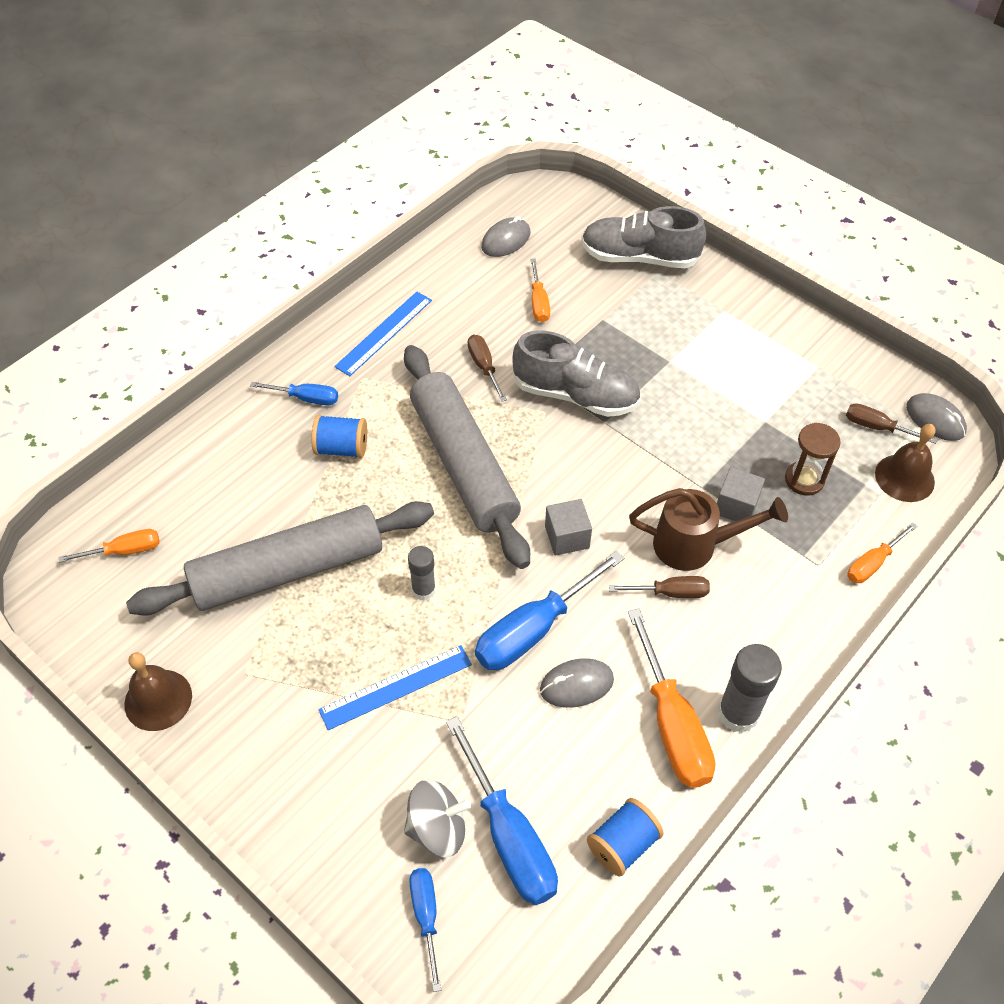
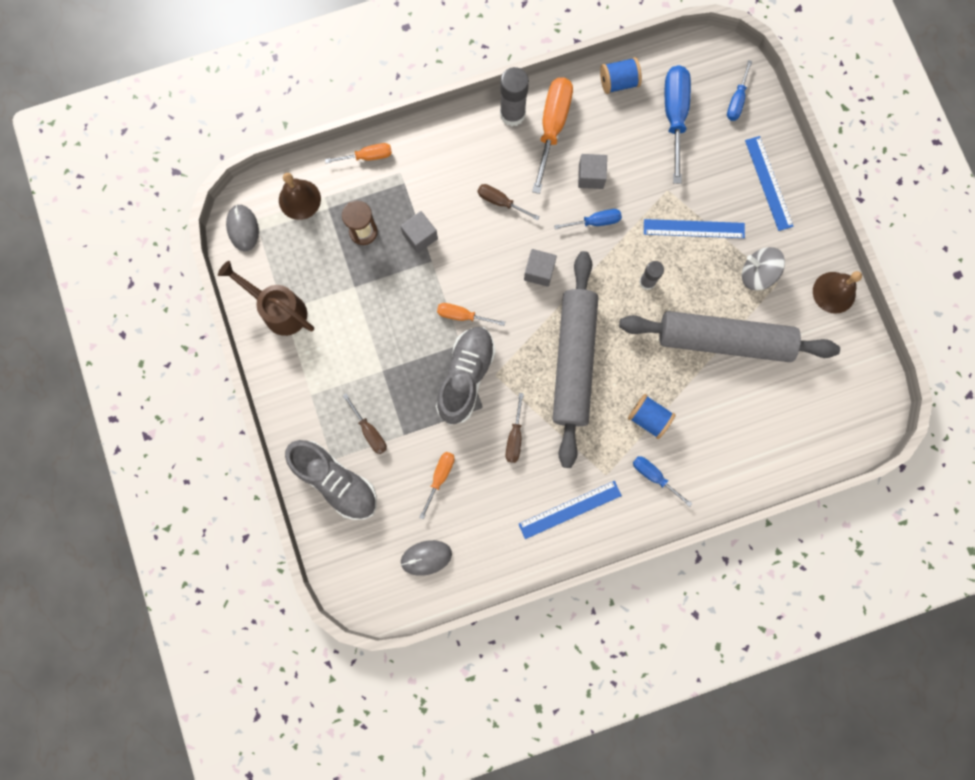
camera: 150 degrees left, 25 degrees up
(124, 551) = (823, 410): orange screwdriver -> orange screwdriver (462, 316)
(316, 807) = (768, 183): none -> blue ruler
(437, 828) = (709, 139): grey spinning top -> grey spinning top (757, 274)
(534, 629) = (595, 222): blue screwdriver -> blue screwdriver, size x0.55
(575, 395) = (466, 377): grey shoe -> grey shoe turned 60 degrees clockwise
(576, 684) = (591, 176): grey mouse -> grey cube
(695, 545) = (464, 224): brown watering can -> brown watering can (279, 310)
(877, 427) = (285, 243): brown screwdriver -> brown screwdriver (369, 431)

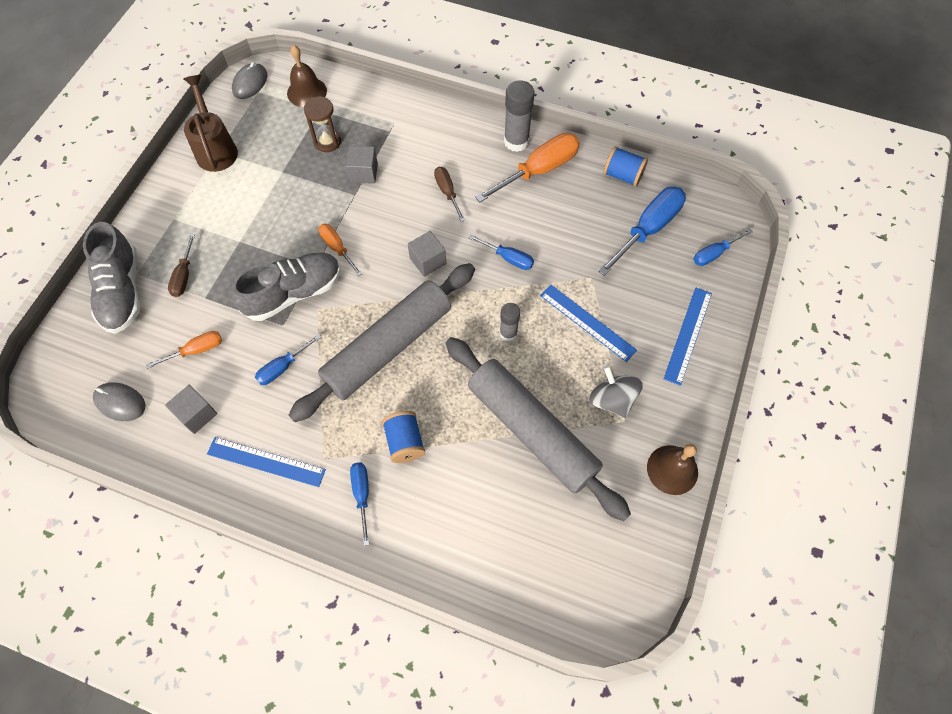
camera: 40 degrees right, 15 degrees down
(367, 156) = (381, 98): orange screwdriver -> none
(514, 437) = (283, 367): brown screwdriver -> blue screwdriver
(591, 176) = (536, 224): grey cube -> grey cube (197, 414)

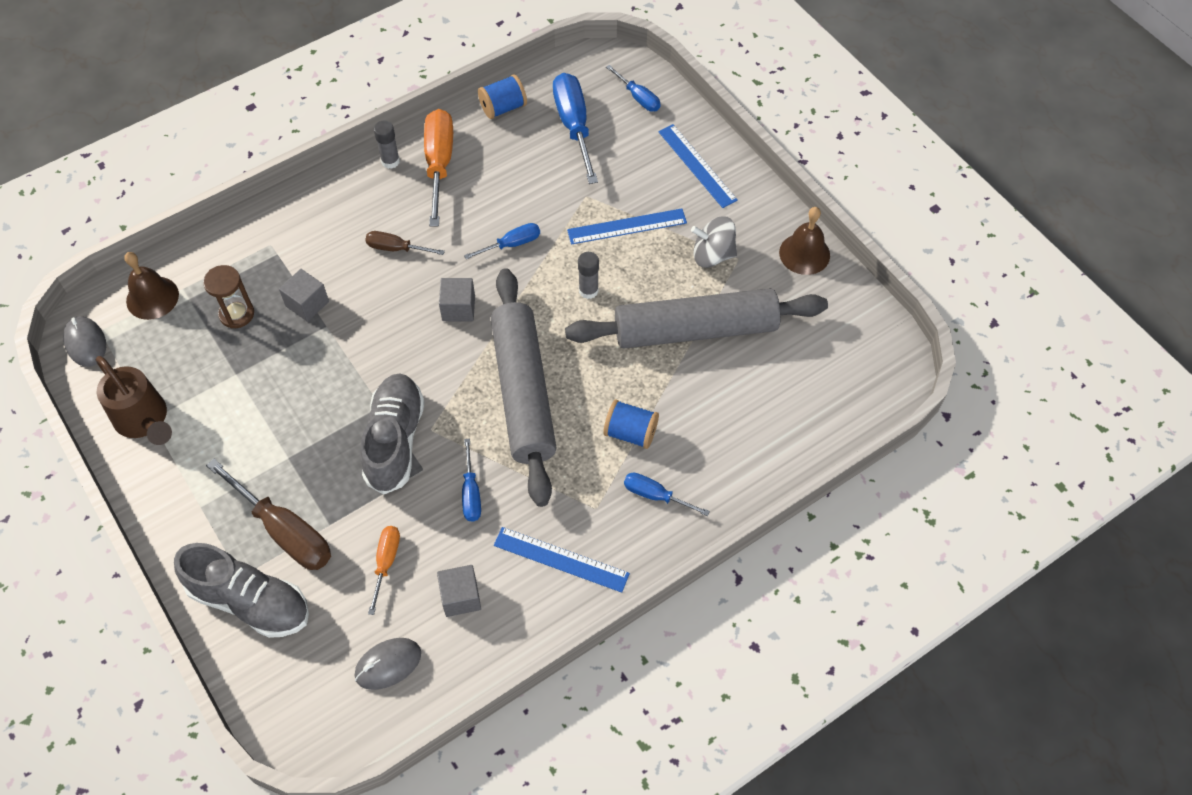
camera: 55 degrees left, 5 degrees down
(184, 275) = (284, 531): brown screwdriver -> brown screwdriver, size x1.83
(215, 149) = (144, 420): brown watering can -> brown watering can turned 150 degrees counterclockwise
(266, 462) = (561, 559): blue ruler -> blue ruler turned 60 degrees clockwise
(337, 248) = (376, 375): orange screwdriver -> none
(516, 141) = (390, 161): grey glue stick -> grey glue stick, size x0.62
(714, 253) = (638, 97): blue screwdriver -> blue screwdriver turned 45 degrees counterclockwise

